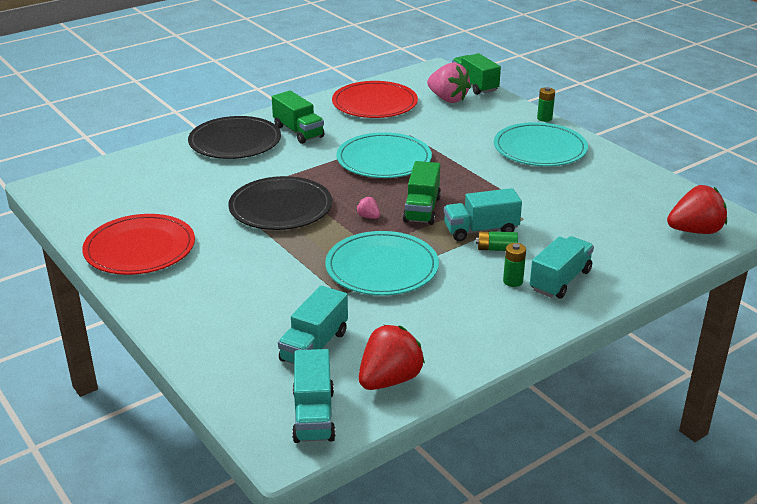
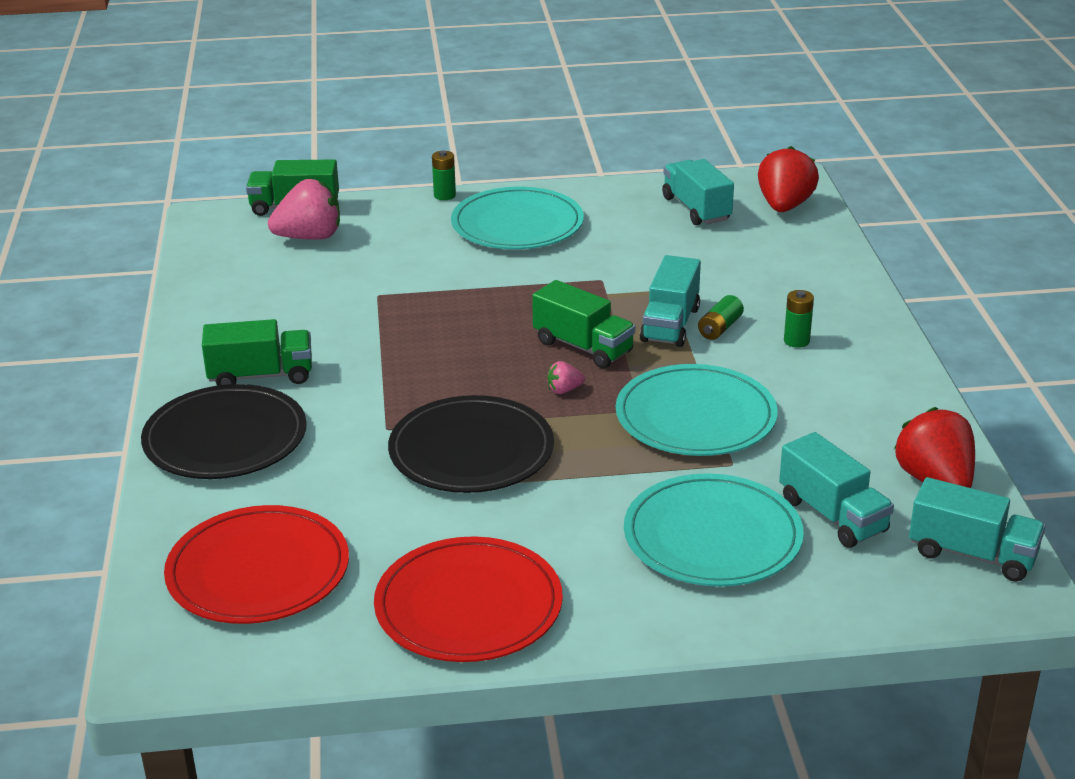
camera: 60 degrees left, 0 degrees up
(374, 103) = (252, 292): red plate -> red plate (258, 571)
(384, 160) = (425, 334): turquoise plate -> turquoise plate (712, 536)
(560, 280) = (817, 313): turquoise truck -> turquoise truck (696, 209)

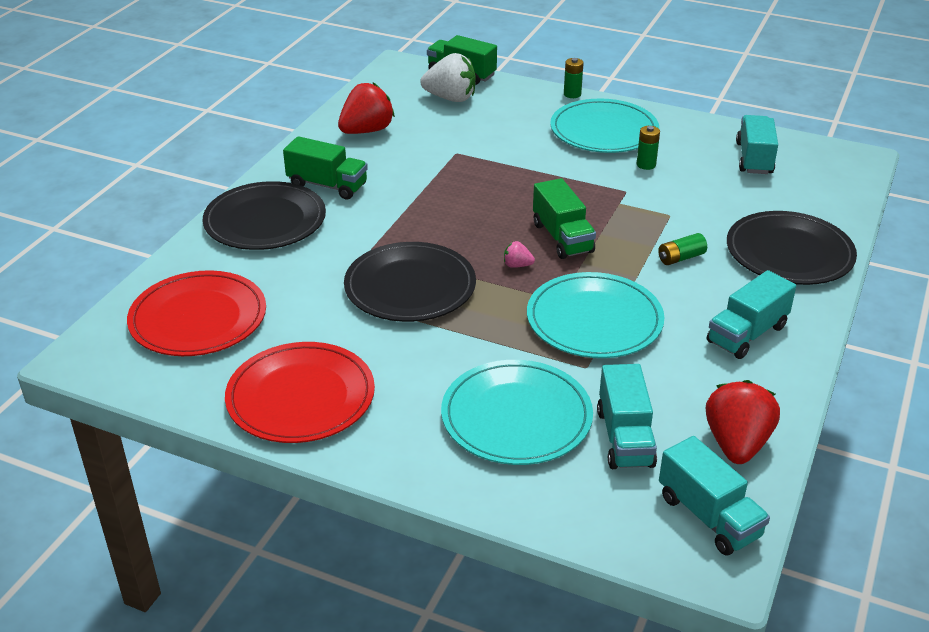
camera: 30 degrees right, 5 degrees up
(309, 237) = (451, 98): pink strawberry -> white strawberry
(670, 324) = (645, 242): turquoise truck -> turquoise truck (747, 334)
(784, 206) = (830, 177): red strawberry -> red strawberry (366, 131)
(796, 341) = (733, 288): green battery -> green battery (646, 165)
(815, 290) = (789, 253): none -> black plate

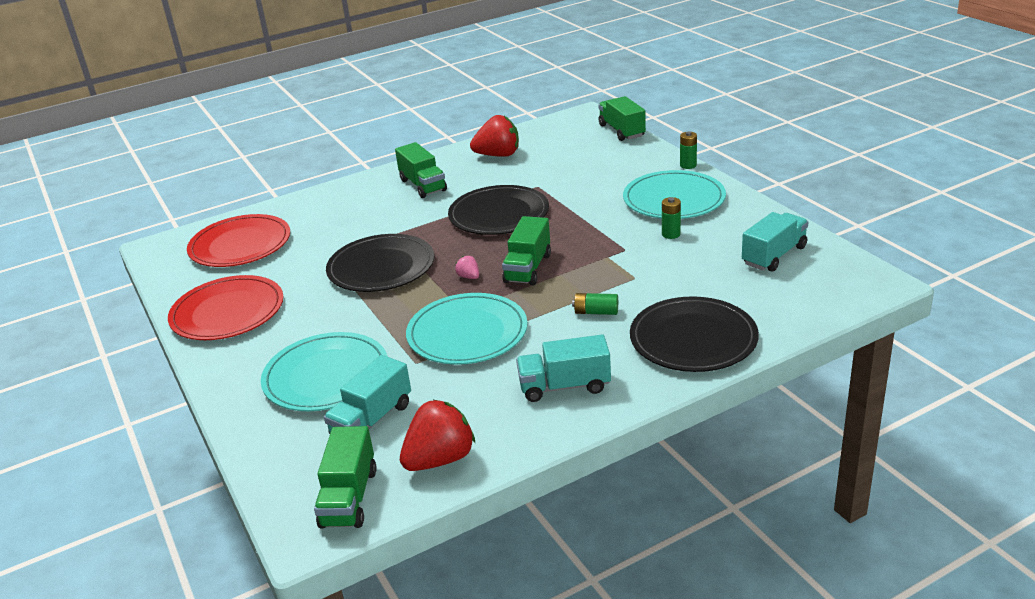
camera: 40 degrees right, 5 degrees down
(265, 221) = (355, 197): black plate -> black plate (499, 214)
(451, 98) = (589, 146): white strawberry -> none
(708, 516) = (349, 498): turquoise truck -> green truck

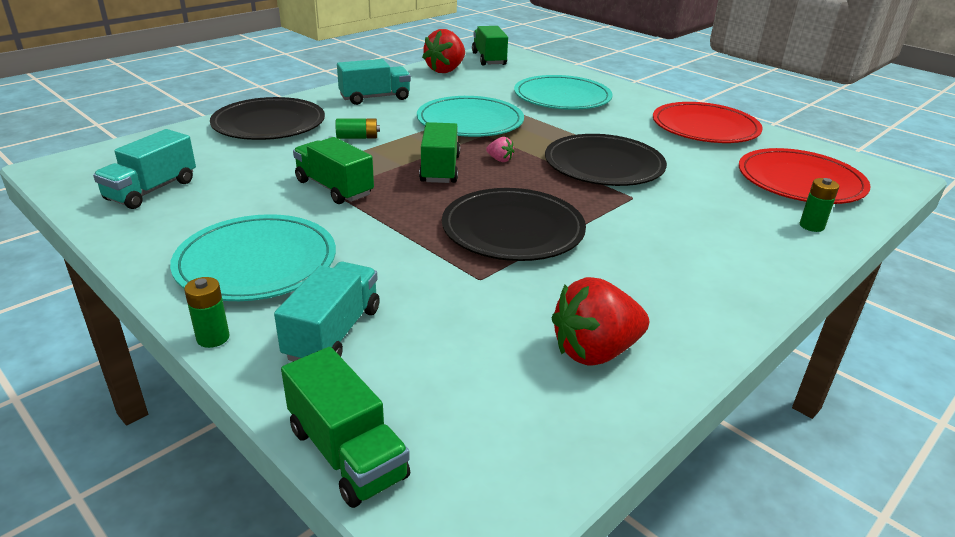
camera: 160 degrees right, 0 degrees up
(372, 420) = (505, 81): turquoise truck -> turquoise truck (333, 333)
(423, 185) = (671, 274): green truck -> green truck (334, 188)
(671, 234) = (271, 210): green battery -> green battery (811, 226)

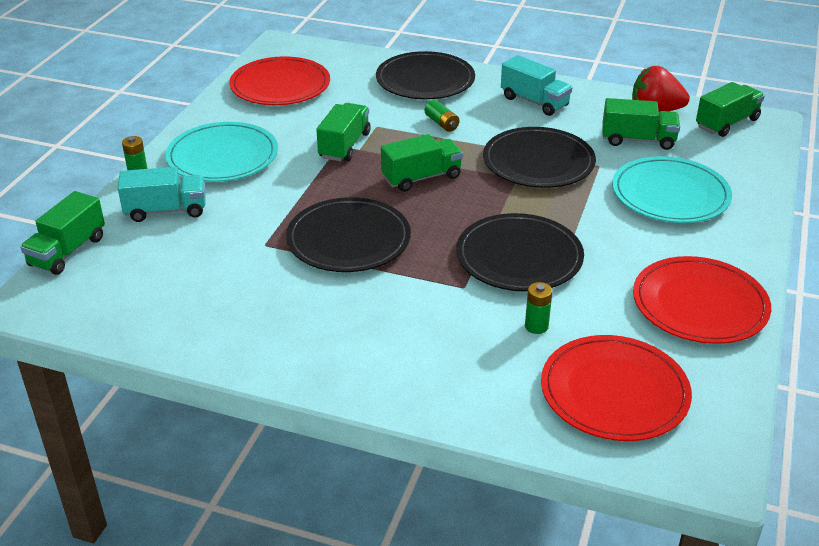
camera: 65 degrees right, 5 degrees up
(151, 190) = (280, 86): turquoise truck -> red plate
(470, 121) = (538, 162): turquoise plate -> black plate
(479, 85) = (638, 140): none -> green truck
(500, 160) = (470, 200): pink strawberry -> none
(595, 351) = (207, 315): red strawberry -> none
(811, 226) = (504, 407): green battery -> green battery (536, 326)

